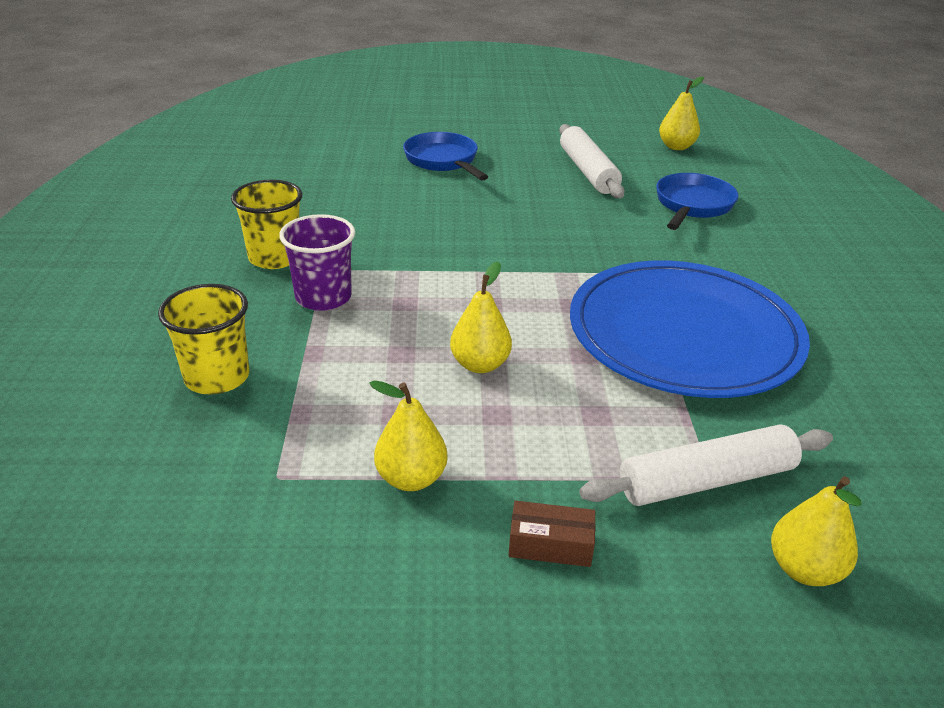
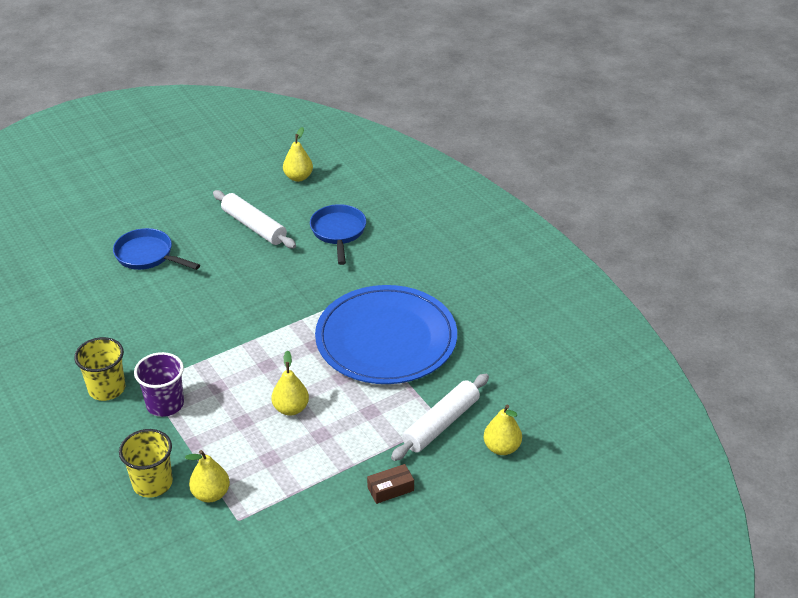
camera: 30 degrees left, 5 degrees up
(411, 478) = (304, 489): yellow pear -> yellow pear (211, 494)

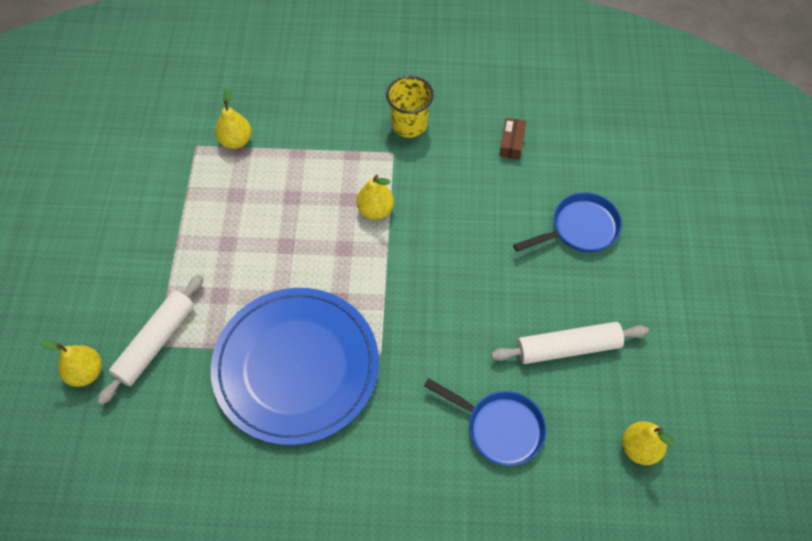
camera: 125 degrees right, 20 degrees up
(152, 483) = (280, 111): yellow cup -> none
(165, 404) = (358, 154): purple cup -> none
(291, 408) = (276, 238): yellow pear -> yellow pear (375, 210)
(390, 489) = (128, 259): brown box -> brown box (512, 143)
(441, 424) = (155, 342): white rolling pin -> white rolling pin turned 45 degrees clockwise

